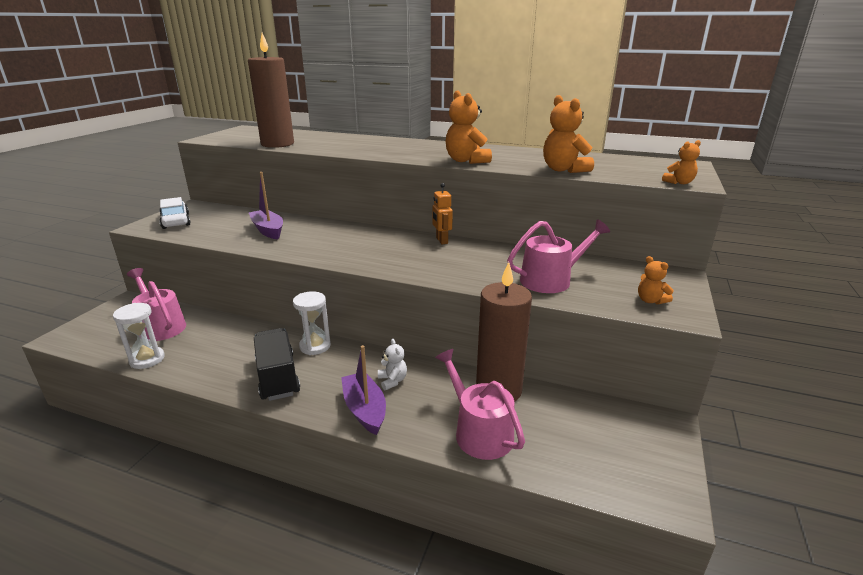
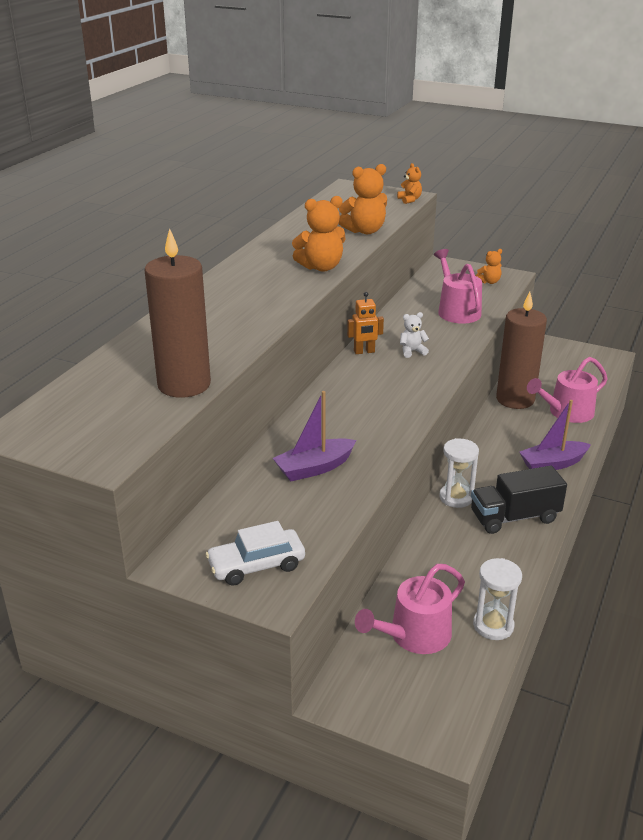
camera: 85 degrees left, 5 degrees up
(392, 381) = (510, 449): white teddy bear -> white teddy bear (412, 351)

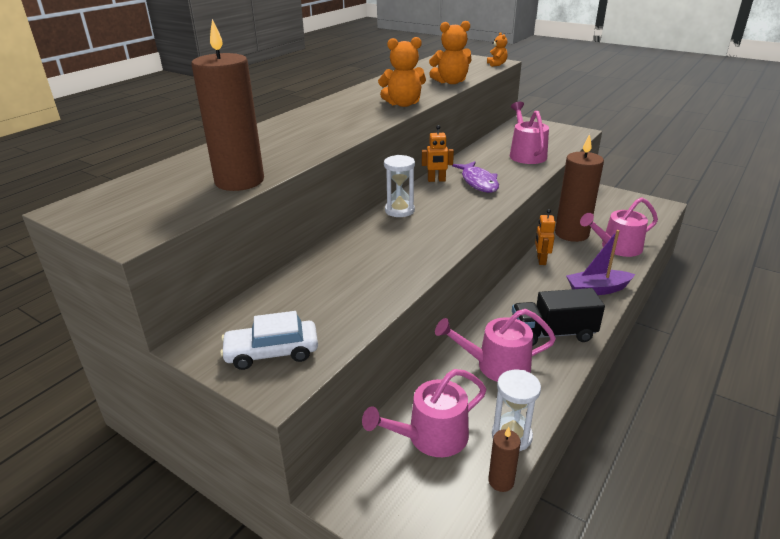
camera: 10 degrees right, 0 degrees up
(314, 468) = (360, 269): purple boat -> none
(412, 351) = (478, 182): white teddy bear -> purple fish
(456, 497) = (501, 311): white hourglass -> white hourglass (399, 210)
(464, 557) = (496, 365): none -> pink watering can
(487, 434) = (541, 260): none -> orange robot
(489, 282) = (559, 135): orange teddy bear -> none
(491, 669) = (501, 481): none -> brown candle

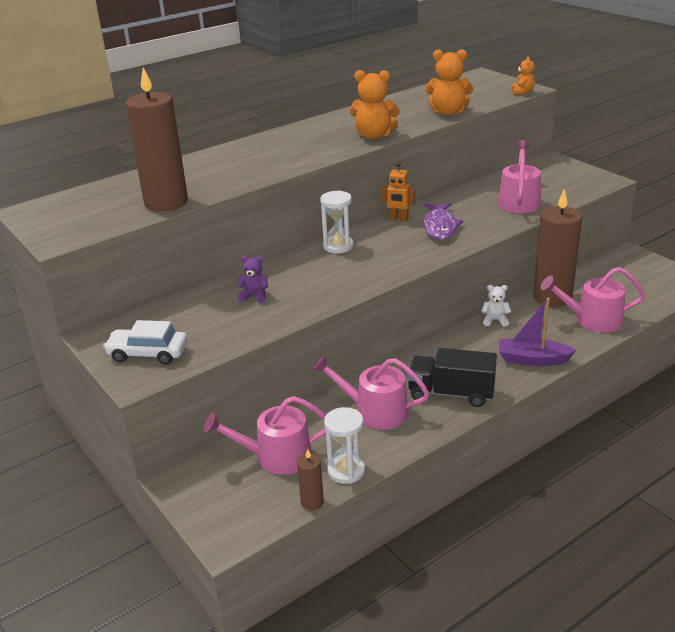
camera: 20 degrees right, 0 degrees up
(351, 269) = (254, 296): none -> purple teddy bear
(541, 260) = (495, 320): orange robot -> white teddy bear

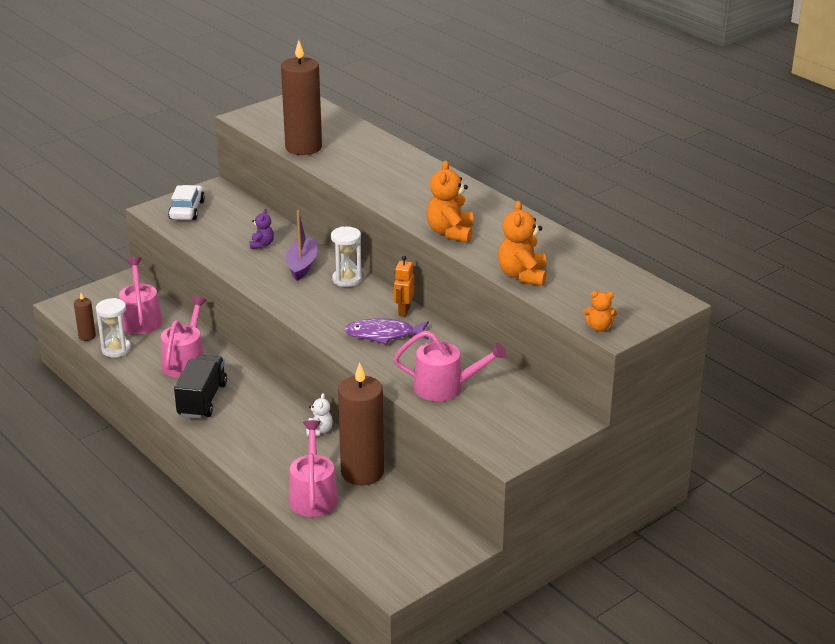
camera: 85 degrees right, 0 degrees up
(532, 359) = (246, 449): purple boat -> purple boat (302, 265)

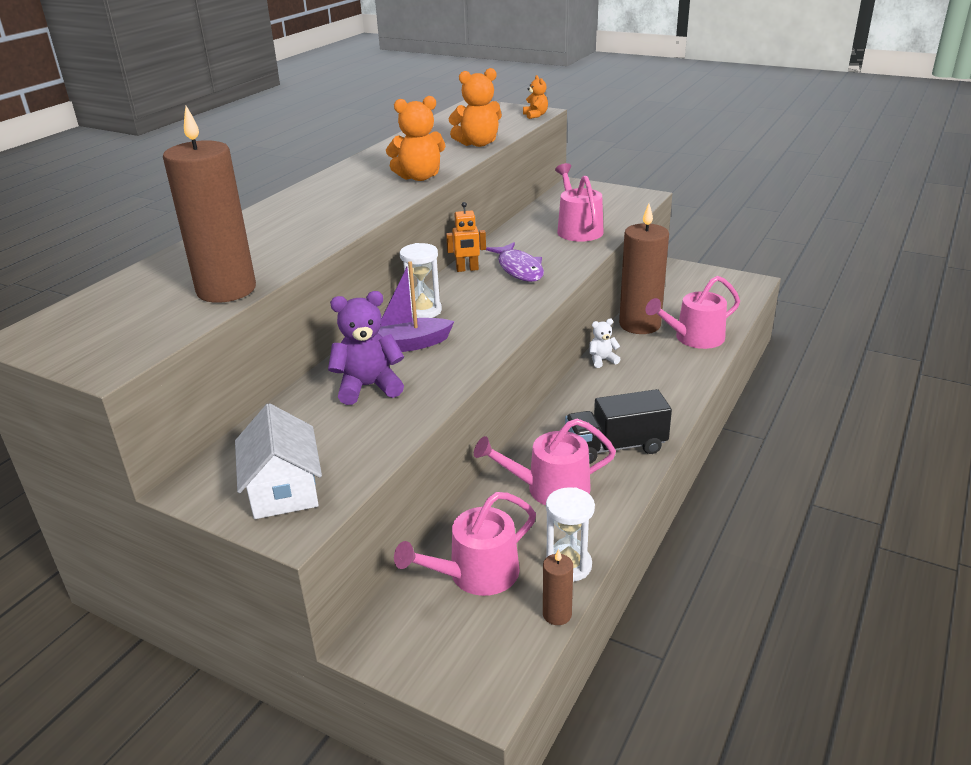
camera: 110 degrees left, 0 degrees up
(187, 210) = (283, 489): white car -> white house
(262, 245) = (368, 387): purple teddy bear -> purple teddy bear, size x1.79

